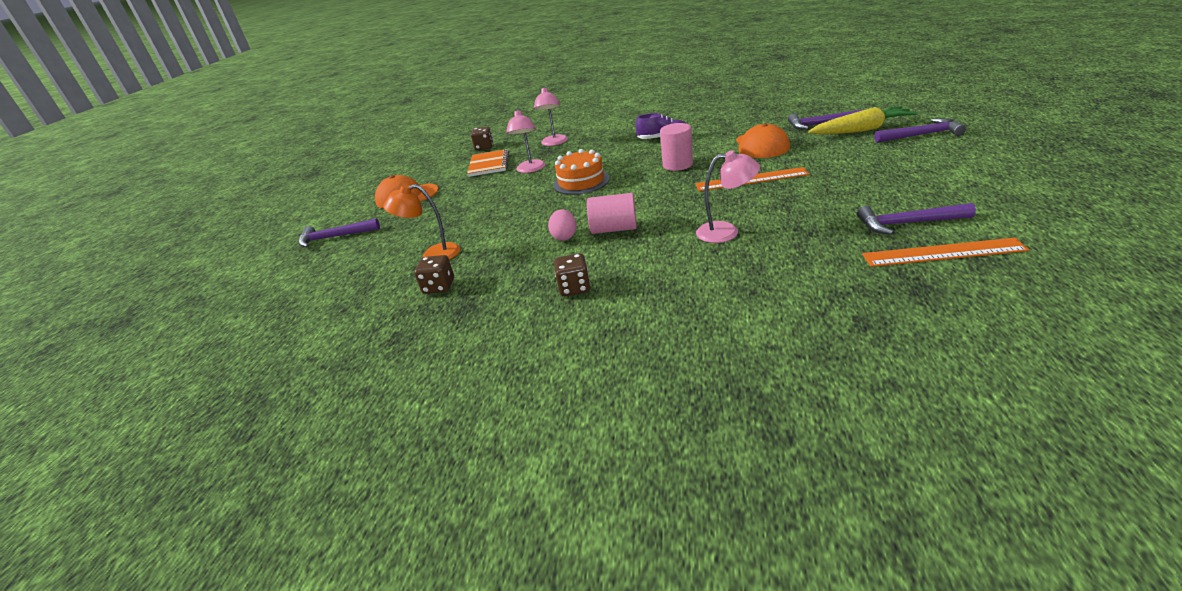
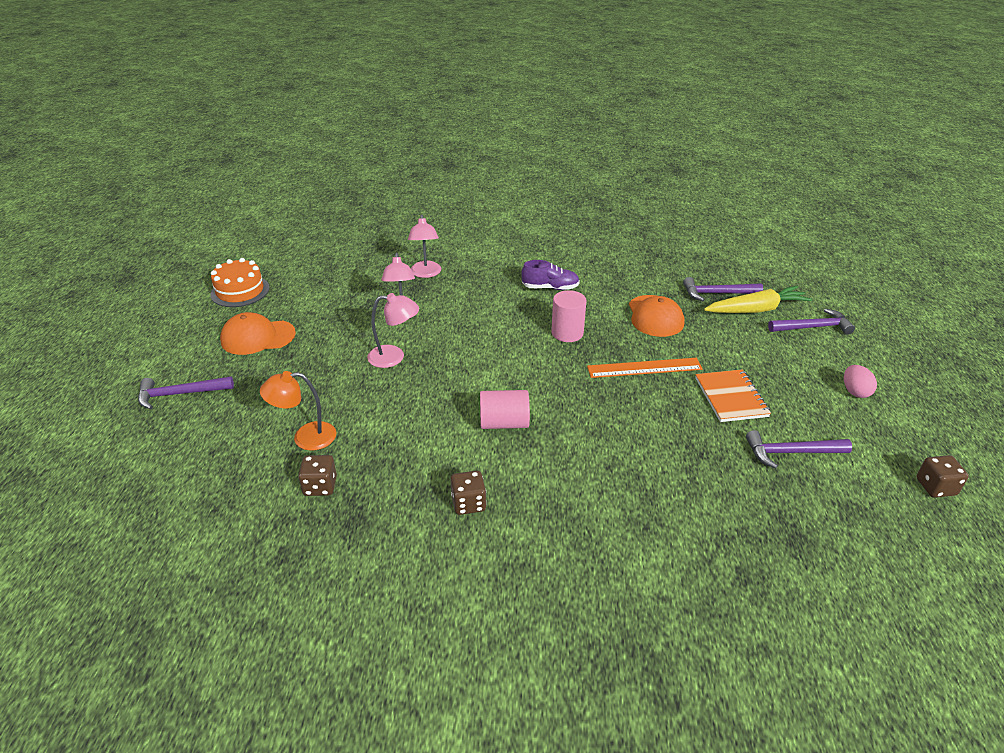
camera: 10 degrees left, 5 degrees up
(484, 147) = (342, 266): brown dice -> brown dice (935, 487)
(489, 165) = (351, 298): orange notebook -> orange notebook (731, 397)
(564, 237) = (451, 427): pink egg -> pink egg (855, 392)
(581, 182) = (463, 344): orange cake -> orange cake (240, 291)
(726, 232) = (620, 442): pink lamp -> pink lamp (394, 356)
(943, 253) = (818, 495): orange ruler -> none

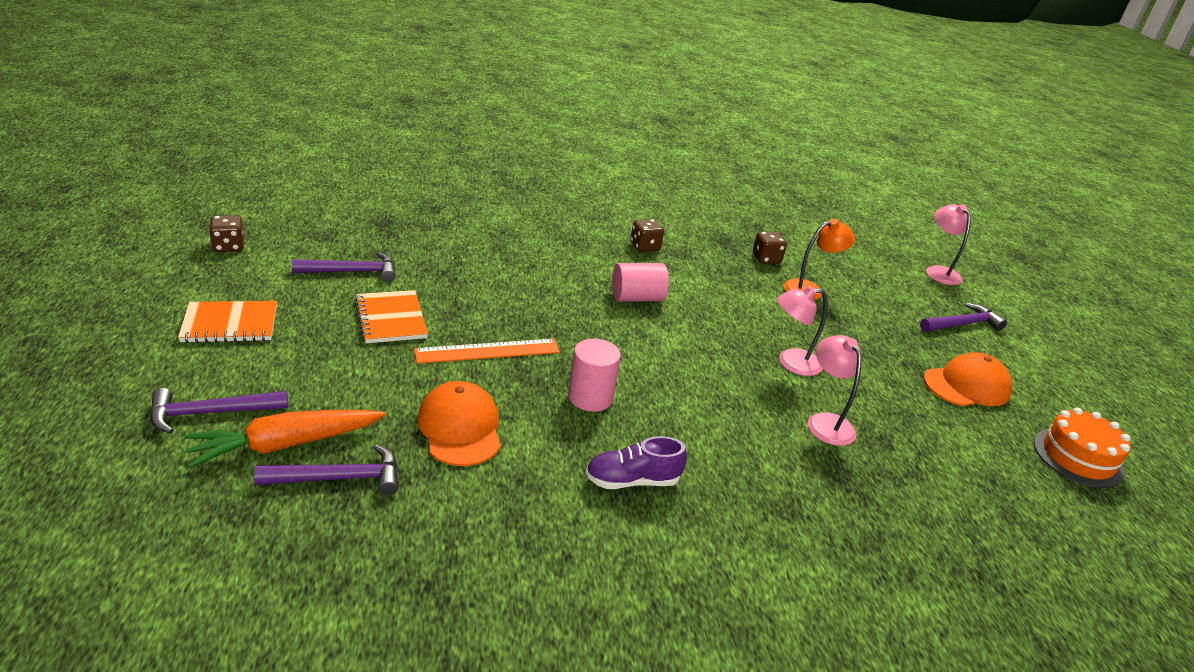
camera: 165 degrees right, 5 degrees down
(426, 273) = (850, 506): pink lamp -> pink lamp (938, 272)
(756, 310) = (285, 444): yellow carrot -> orange carrot
(855, 392) = (230, 324): pink egg -> orange notebook

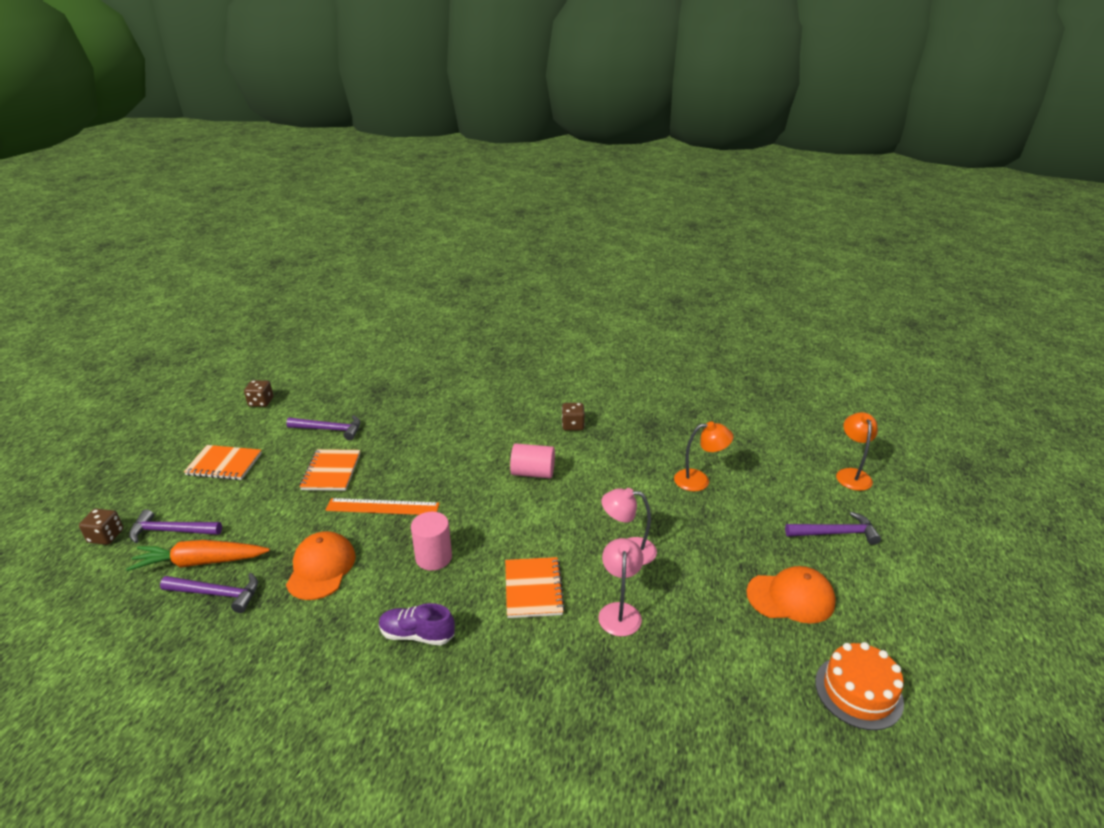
camera: 25 degrees right, 0 degrees up
(724, 414) = (533, 589): none -> orange notebook
(766, 258) = (678, 446): brown dice -> brown dice (106, 536)
(938, 272) = (852, 474): pink lamp -> orange lamp

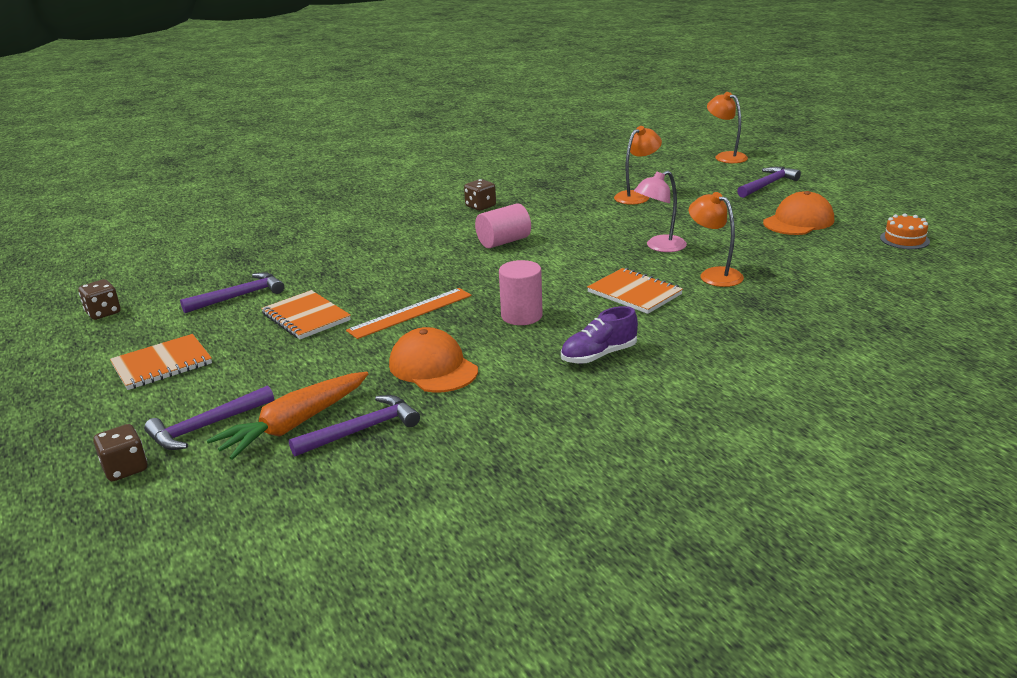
camera: 40 degrees left, 5 degrees down
(619, 611) = (714, 274): pink lamp -> orange lamp
(858, 692) = (904, 239): orange cake -> orange cake, size x0.66

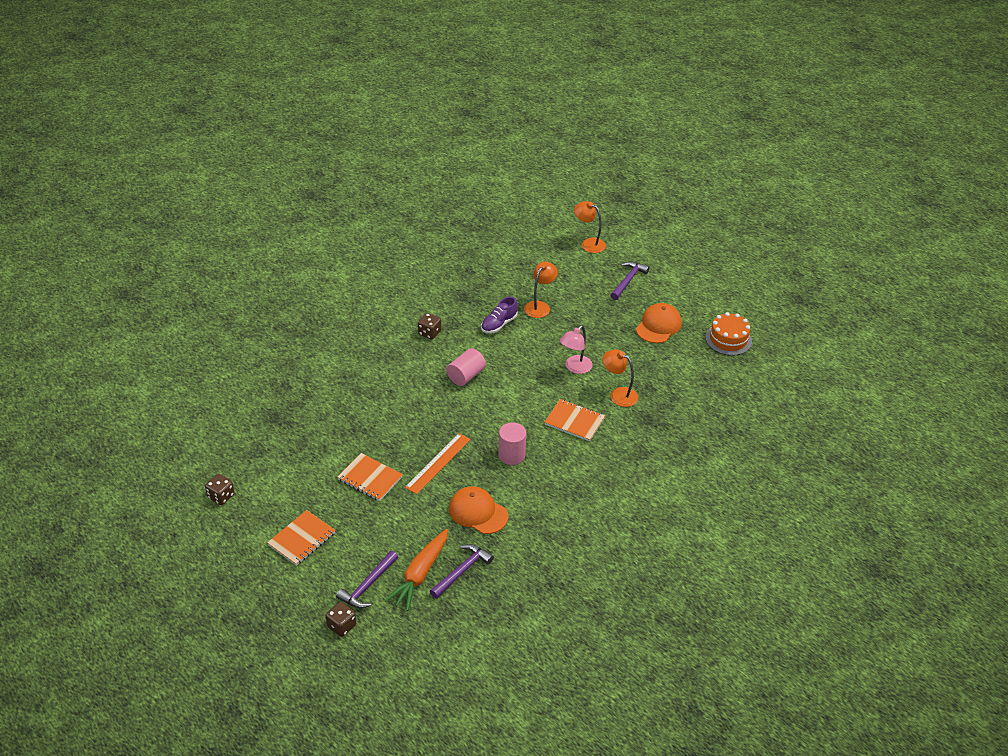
camera: 20 degrees left, 15 degrees up
(239, 296) = (309, 464): purple hammer -> none
(599, 355) = (572, 485): purple shoe -> purple shoe (499, 324)
(904, 239) = (728, 339): orange cake -> orange cake, size x1.51

